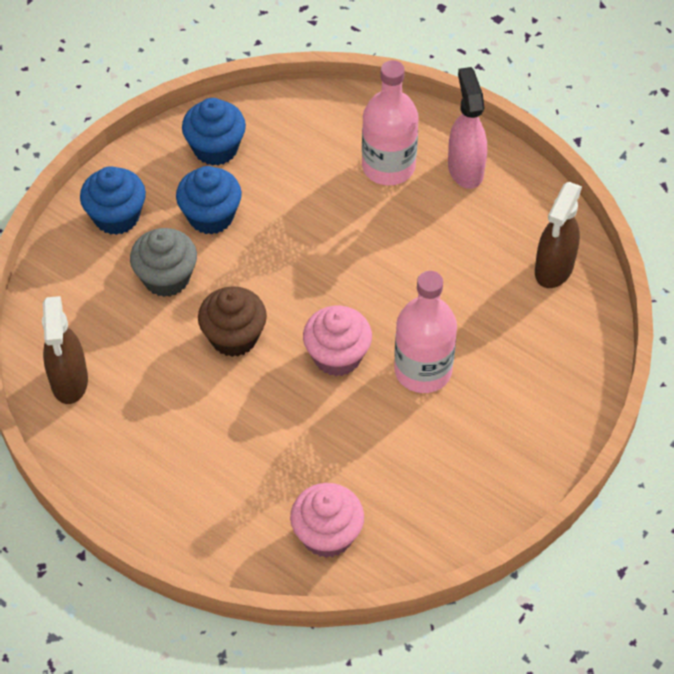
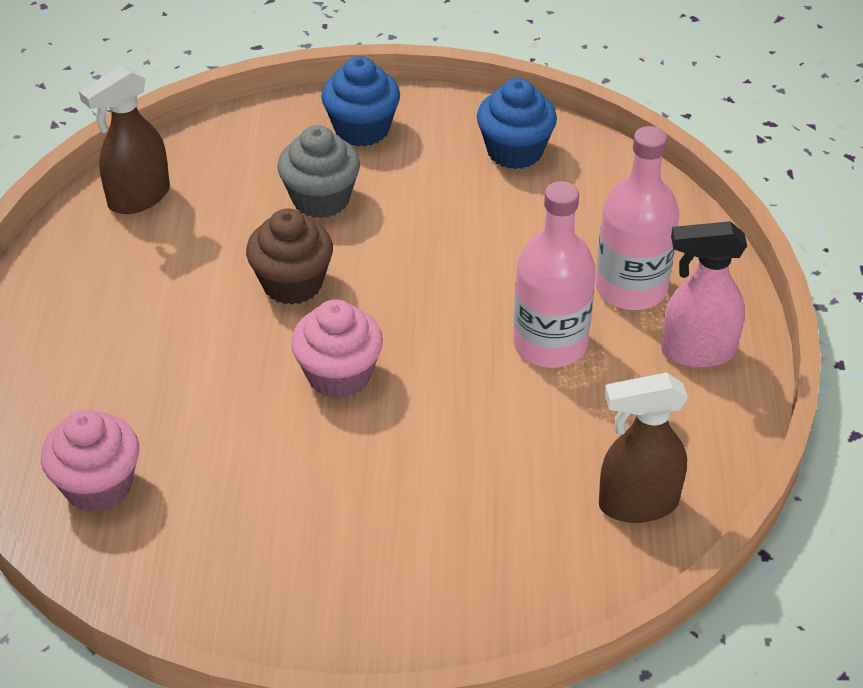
camera: 55 degrees right, 10 degrees down
(211, 216) = (427, 191): blue cupcake -> none
(423, 370) = (383, 457): pink bottle -> pink bottle (550, 344)
(465, 169) = (697, 352): pink spray bottle -> pink spray bottle turned 135 degrees counterclockwise

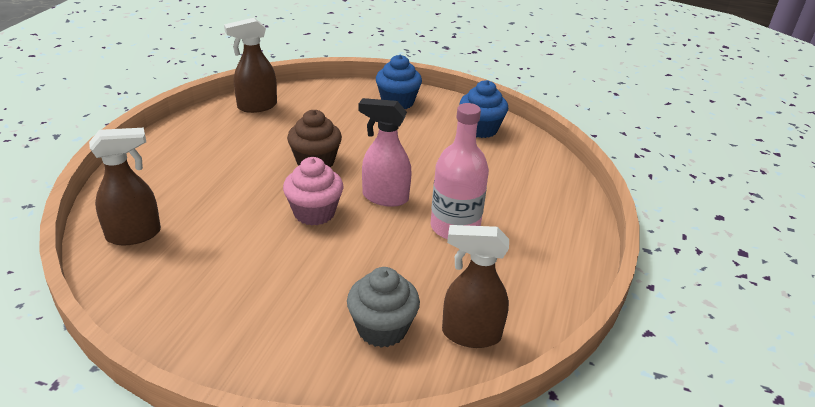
camera: 15 degrees right, 10 degrees down
(98, 486) = (134, 234): pink cupcake -> brown spray bottle
(321, 199) = (356, 127): grey cupcake -> grey cupcake (382, 328)
(631, 288) = (521, 210): pink bottle -> none
(697, 352) = (550, 254): pink spray bottle -> pink spray bottle (384, 197)

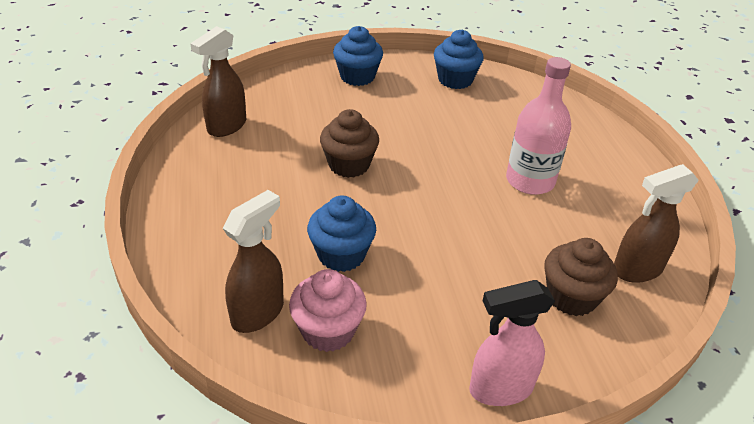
camera: 30 degrees left, 5 degrees up
(235, 221) = (341, 255): none -> blue cupcake
(314, 212) = (403, 216): pink cupcake -> pink cupcake (328, 331)
(382, 328) = (571, 297): grey cupcake -> brown cupcake
(384, 197) = (446, 176): pink spray bottle -> pink spray bottle (500, 389)

